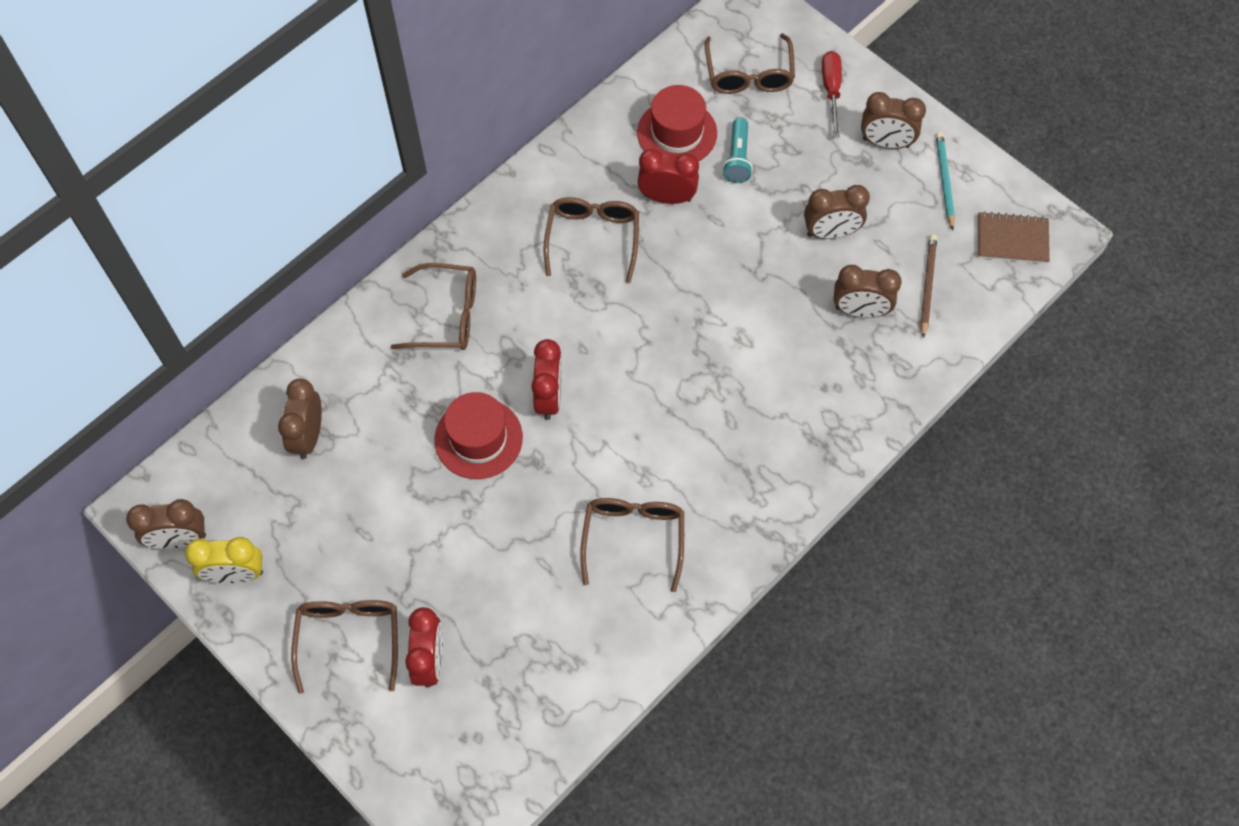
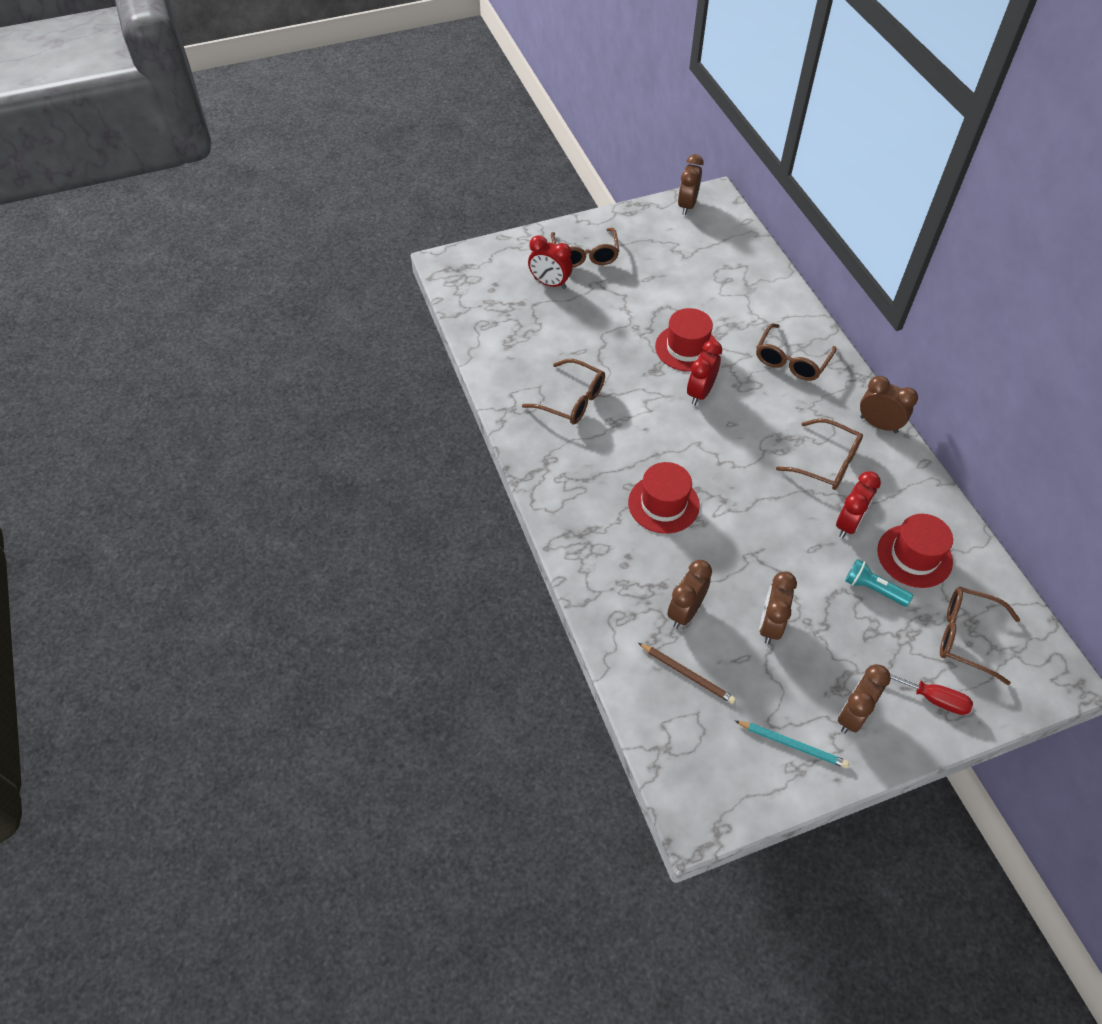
camera: 115 degrees right, 10 degrees down
(236, 574) = (652, 222): yellow clock -> none
(308, 436) = (729, 272): brown clock -> brown clock (878, 424)
(349, 638) = (585, 255): brown glasses -> brown glasses turned 60 degrees clockwise
(549, 397) = (700, 393): red clock -> red clock turned 90 degrees clockwise
(736, 378) = (663, 504): none -> red hat
(1012, 239) = (706, 771): brown notebook -> none

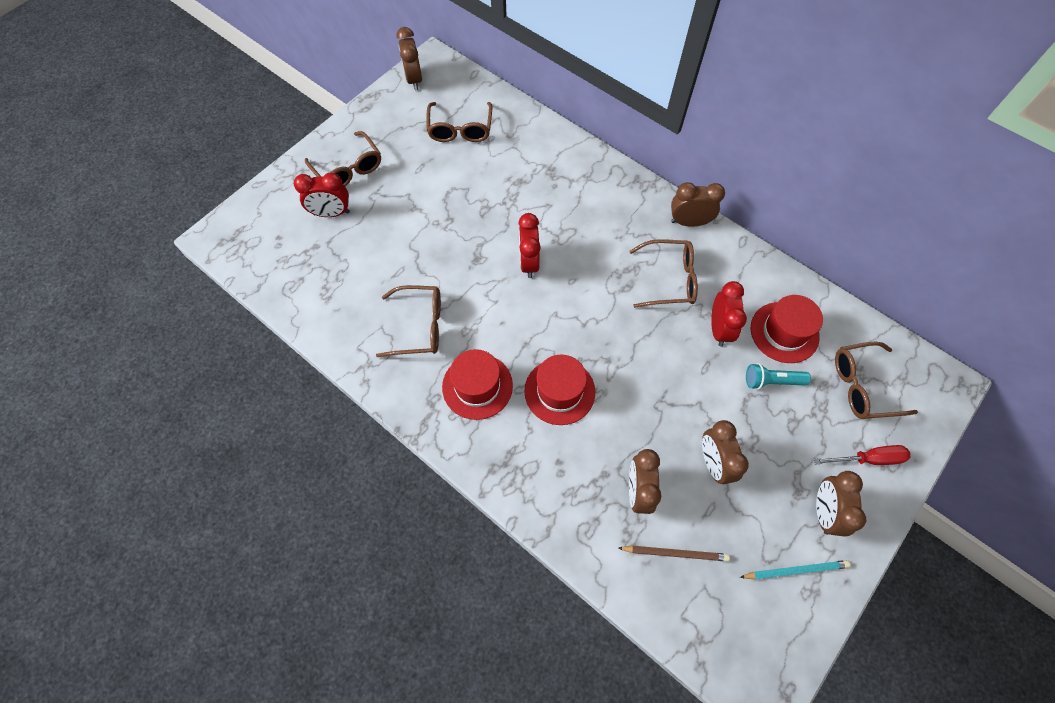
camera: 30 degrees left, 10 degrees up
(686, 348) = (492, 223): red hat -> red hat (477, 386)
(791, 361) = (587, 194): brown glasses -> brown glasses (460, 129)

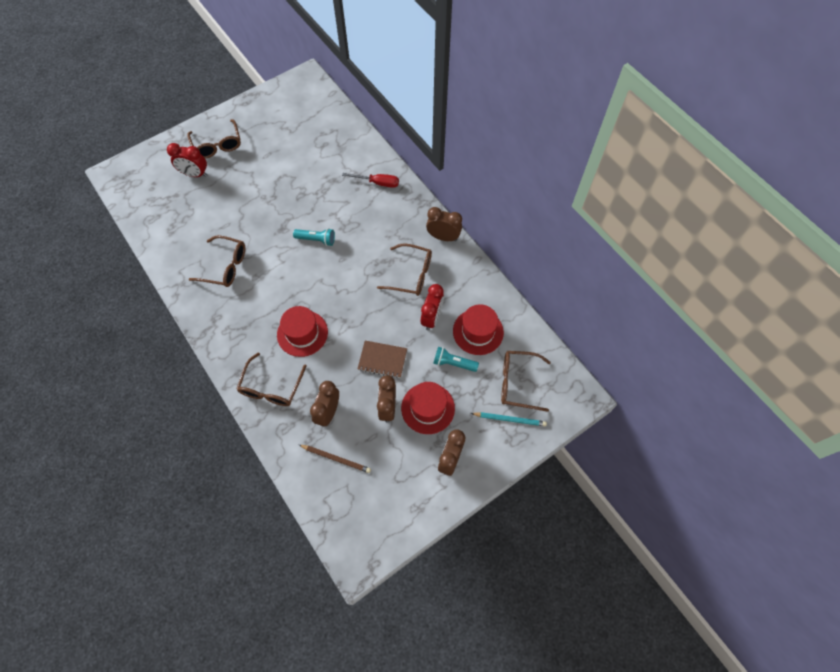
camera: 15 degrees right, 0 degrees up
(414, 79) = (287, 88): brown clock -> none
(460, 129) = (306, 133): brown glasses -> brown glasses (271, 387)
(477, 386) = (248, 316): red hat -> red hat (428, 408)
(529, 262) = (316, 240): red clock -> turquoise flashlight
(679, 400) = (382, 360): none -> brown notebook
(795, 570) = (413, 491): turquoise pencil -> turquoise pencil (510, 419)
(868, 459) = (498, 433): red screwdriver -> red screwdriver (378, 183)

